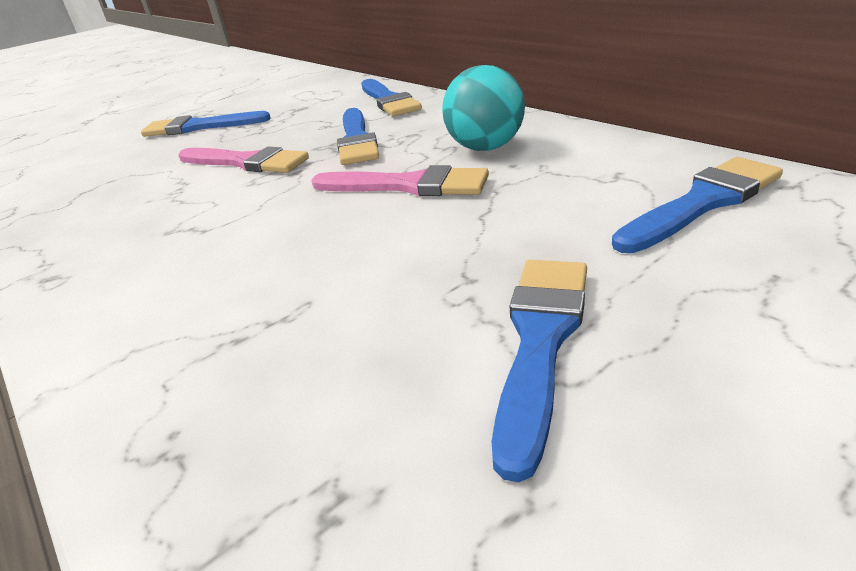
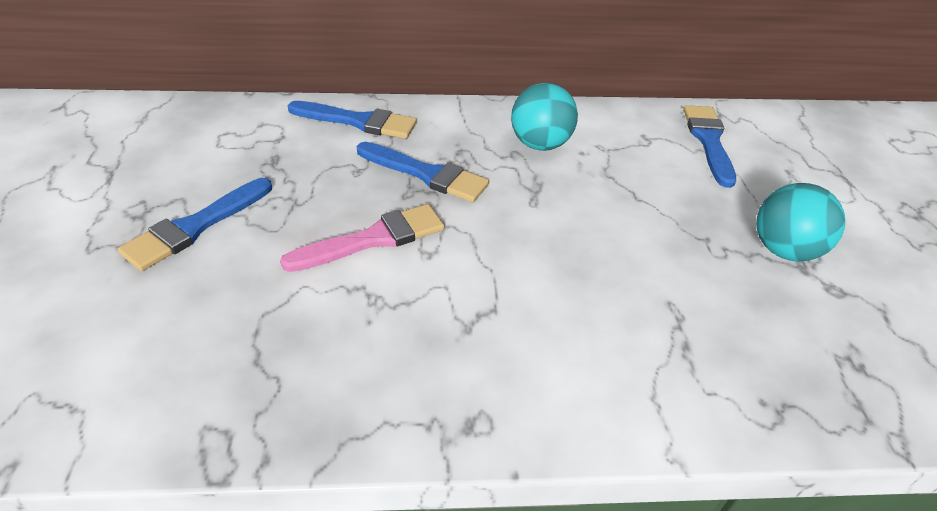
camera: 60 degrees left, 10 degrees up
(407, 186) = (555, 197): pink brush -> none
(540, 341) = (784, 250): blue brush -> turquoise ball

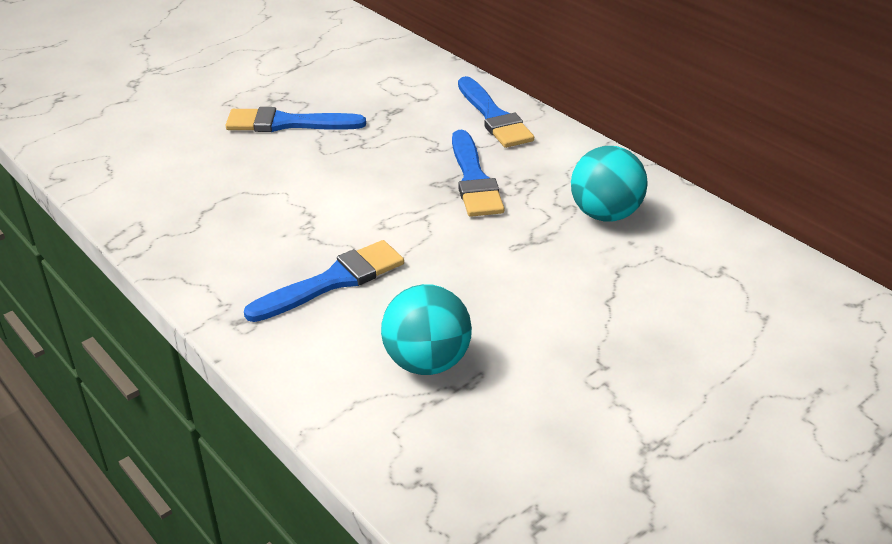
camera: 55 degrees right, 5 degrees down
(373, 239) = (366, 194): pink brush -> none
(709, 141) = (784, 313): blue brush -> blue brush (333, 281)
(784, 250) = (657, 425): turquoise ball -> turquoise ball (427, 362)

